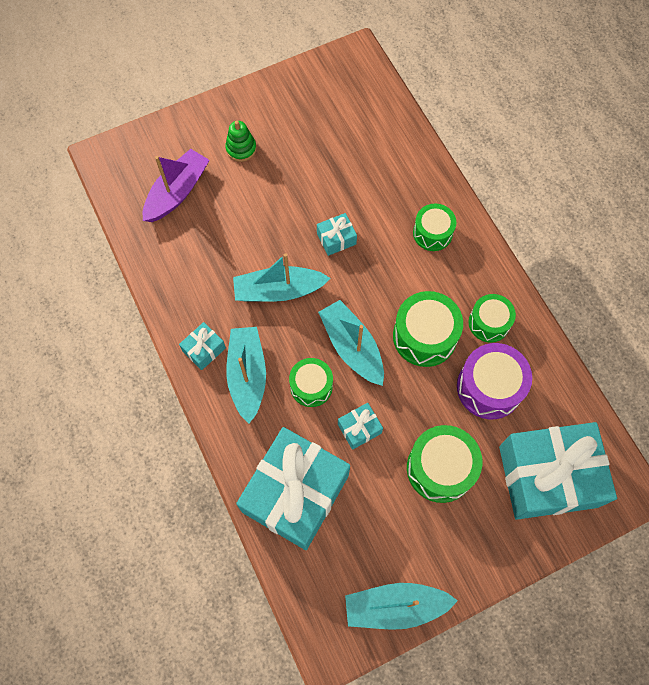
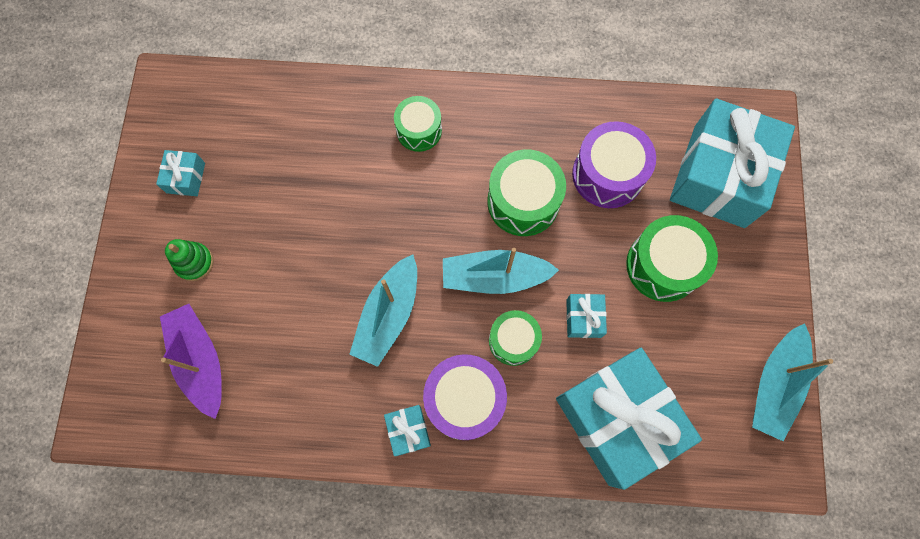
camera: 60 degrees left, 5 degrees up
(247, 375) = (464, 400): turquoise boat -> purple drum
(336, 239) = (366, 224): turquoise gift -> turquoise gift (185, 178)
(489, 323) = (543, 136): green drum -> none

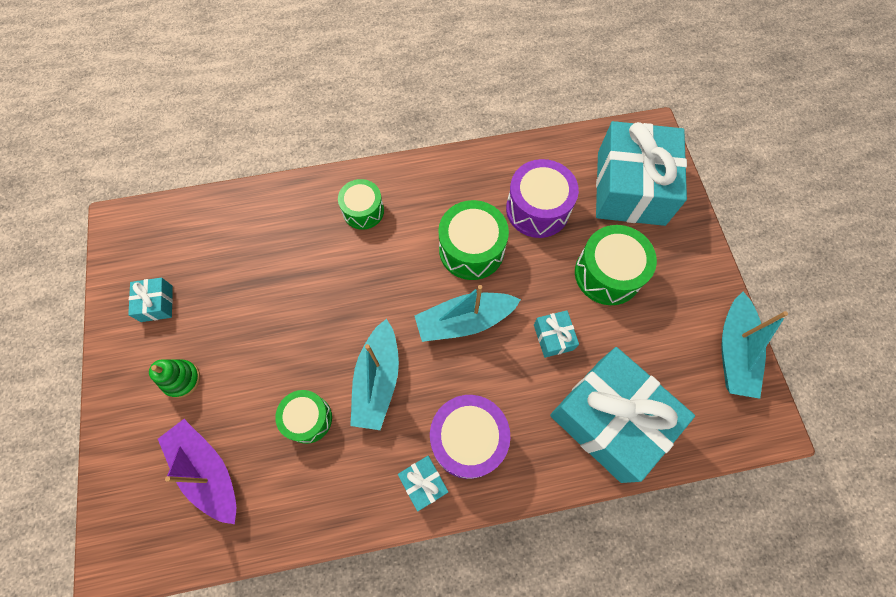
camera: 15 degrees left, 5 degrees down
(513, 340) = (497, 373): green drum -> green drum (308, 419)

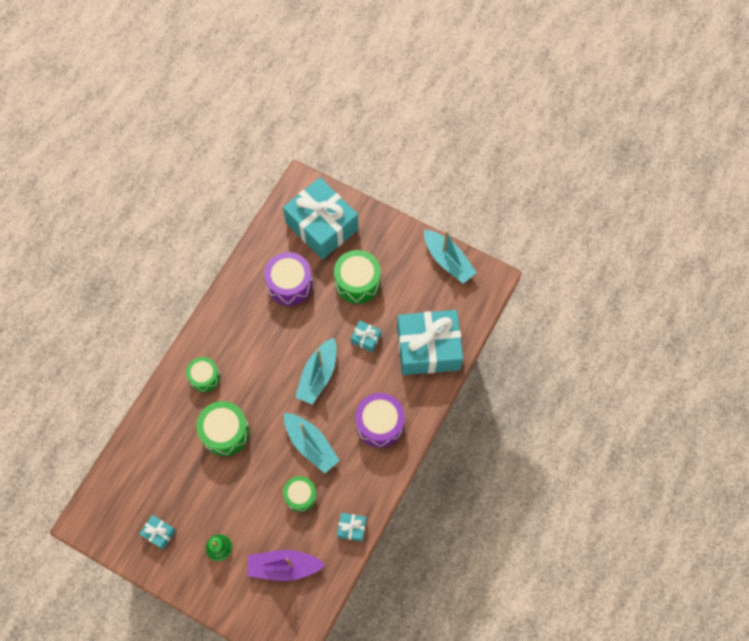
camera: 50 degrees left, 0 degrees up
(423, 483) = (382, 462): turquoise gift -> turquoise gift (352, 528)
(471, 249) = (281, 338): green drum -> green drum (225, 432)

